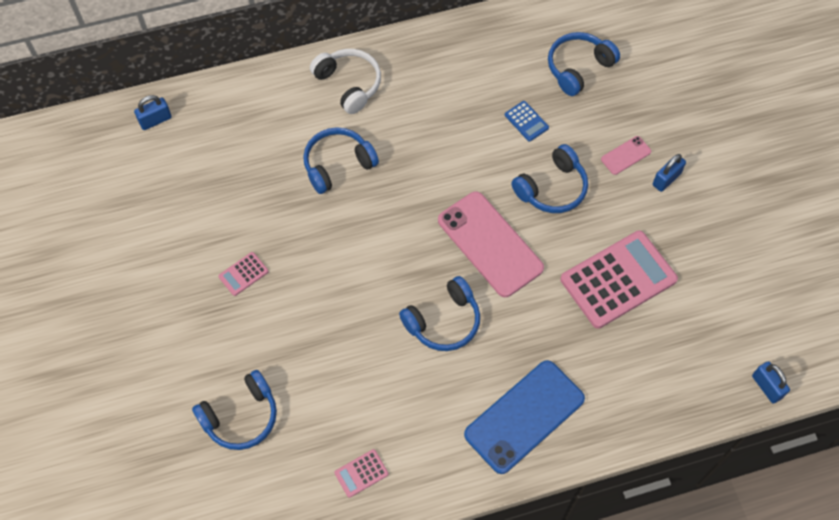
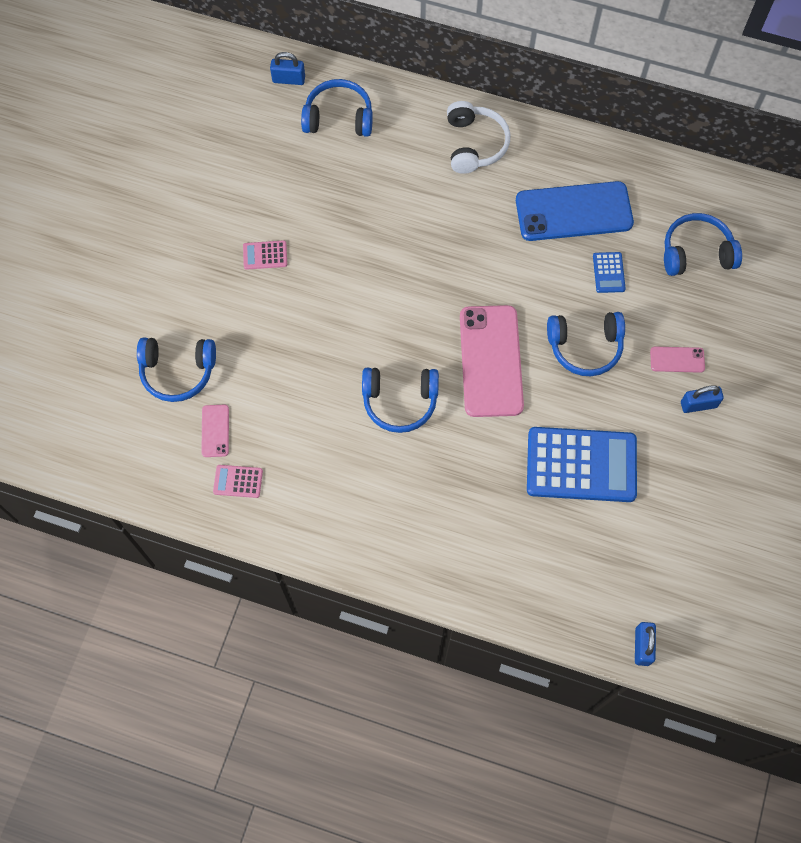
camera: 35 degrees right, 5 degrees up
(310, 444) = (215, 431): none -> pink phone
(338, 164) = (412, 210): blue headphones -> blue headphones (338, 117)
(524, 416) = (406, 526): blue phone -> blue phone (573, 211)
(618, 280) = (581, 465): pink calculator -> blue calculator

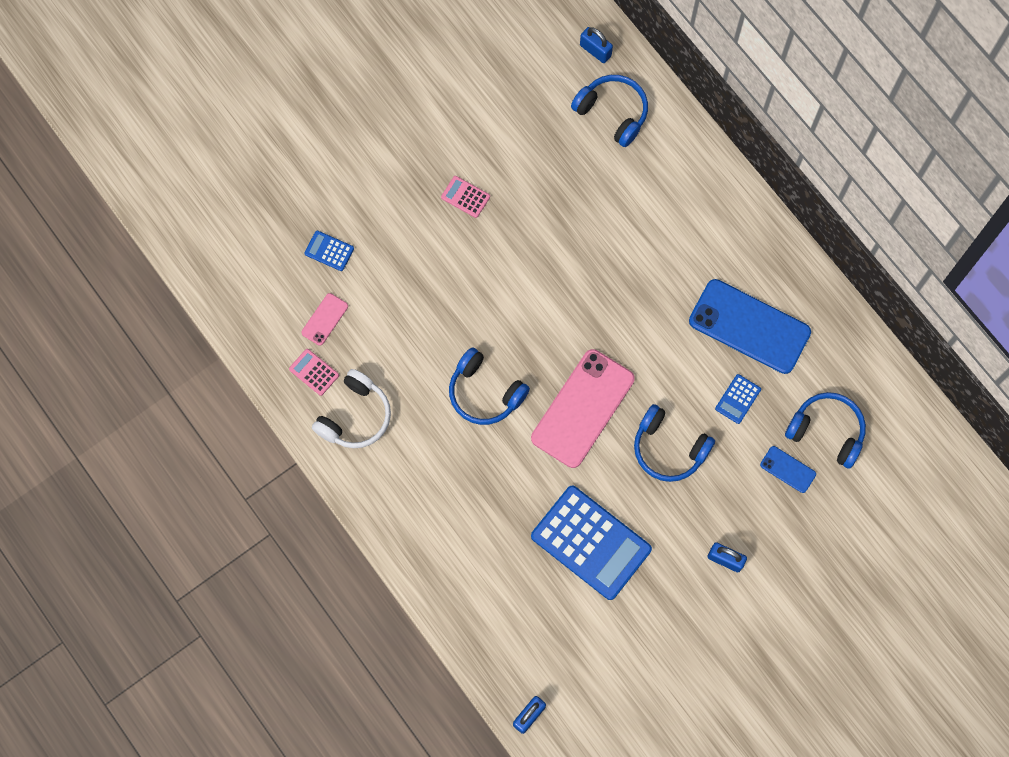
camera: 35 degrees right, 5 degrees up
(178, 371) = (329, 251): blue headphones -> blue calculator
(474, 144) = (710, 211): white headphones -> white headphones (355, 416)
(677, 360) = (737, 511): pink phone -> none
(690, 301) = (788, 469): none -> blue phone

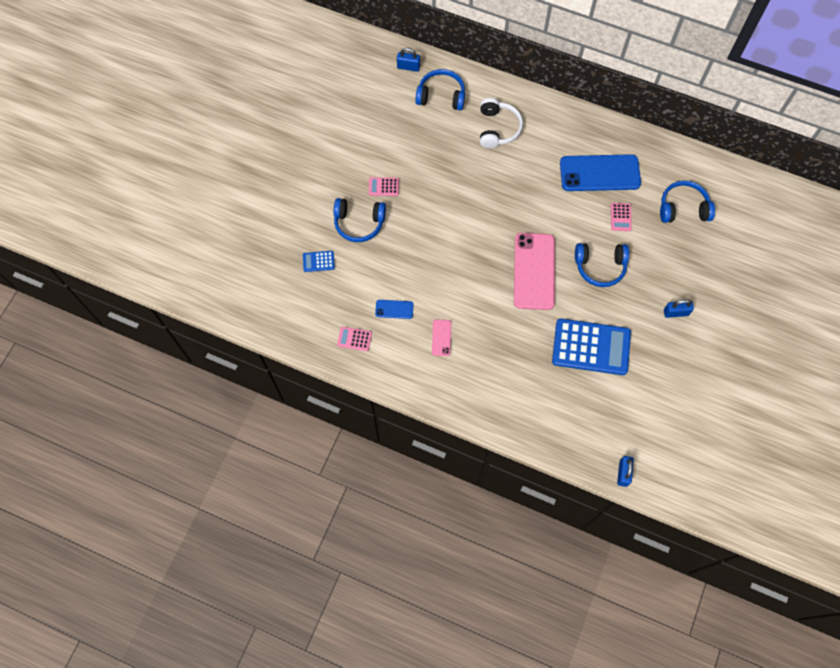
camera: 30 degrees left, 5 degrees down
(324, 319) = (341, 303): pink phone -> pink phone (441, 337)
(355, 416) = (397, 351): white headphones -> white headphones (497, 128)
(485, 393) = (469, 294): blue headphones -> blue headphones (359, 223)
(737, 399) = (620, 217): blue calculator -> pink calculator
(788, 469) = (676, 241): blue phone -> blue phone (394, 309)

